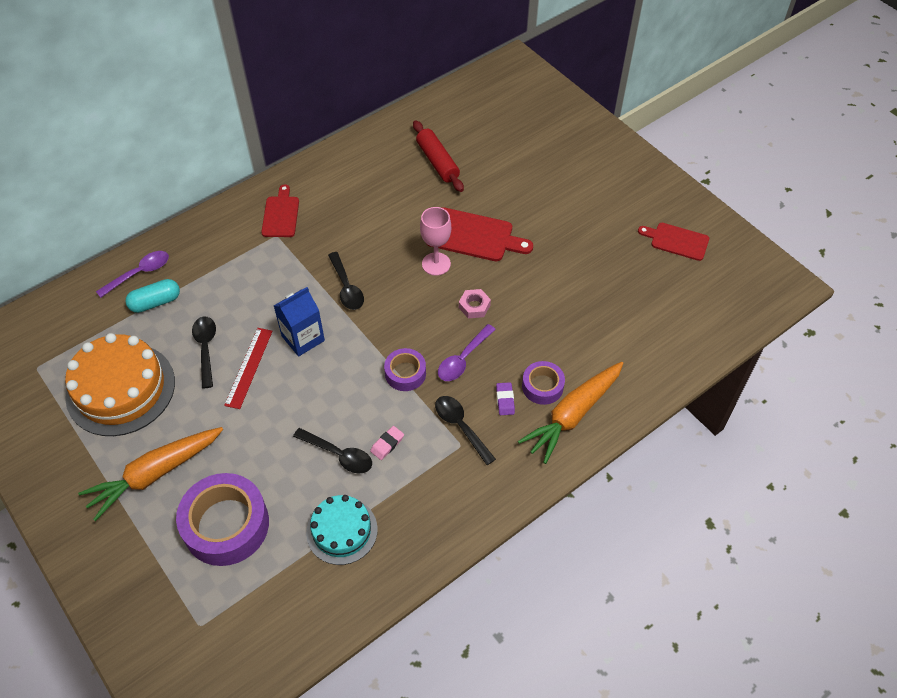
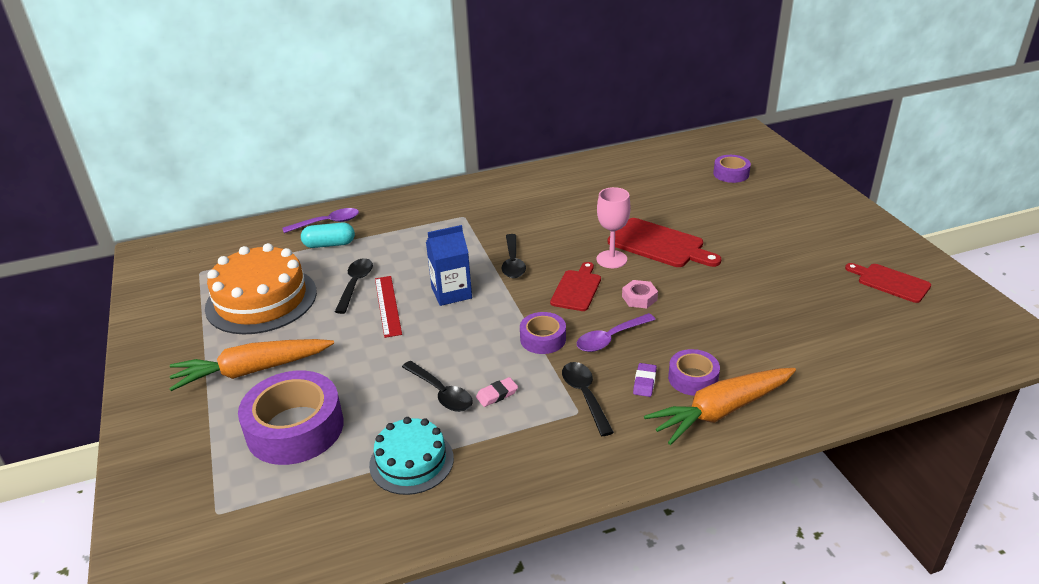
camera: 20 degrees right, 20 degrees down
(249, 367) = (388, 305): red ruler -> red ruler turned 45 degrees counterclockwise
(280, 214) = (475, 202): red cutting board -> red cutting board (577, 289)
(437, 162) = (643, 188): red rolling pin -> none
(514, 127) = (731, 174): none -> purple tape

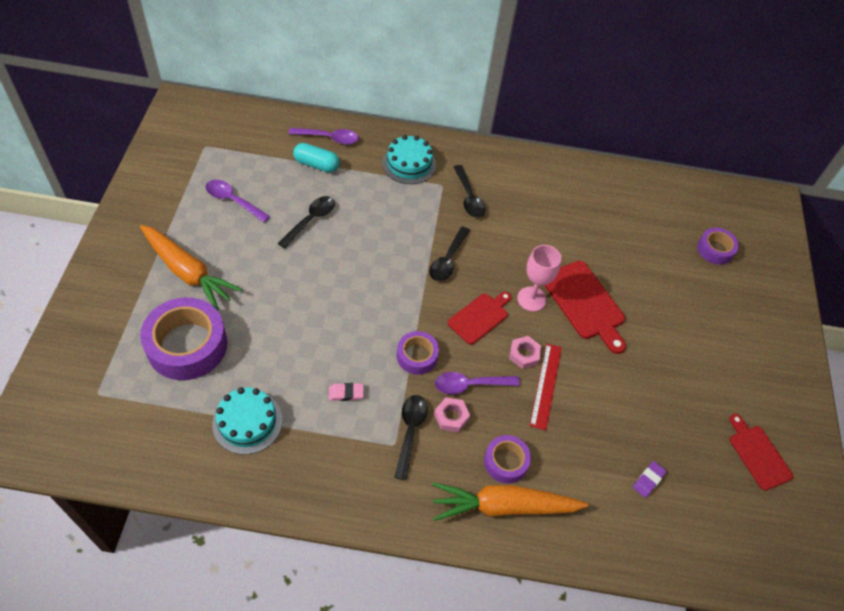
camera: 20 degrees right, 20 degrees up
(252, 371) = (188, 272): orange carrot -> orange carrot turned 150 degrees counterclockwise
(261, 300) = (233, 201): orange cake -> purple spoon
(388, 305) = (321, 256): red ruler -> red ruler (546, 385)
(420, 213) = (409, 164): none -> turquoise cake
(441, 393) = (307, 369): black spoon -> black spoon (469, 197)
(451, 293) = (378, 268): blue carton -> none
(614, 368) = (451, 417): none -> pink nut
(644, 382) = (465, 444): purple eraser -> purple eraser (648, 480)

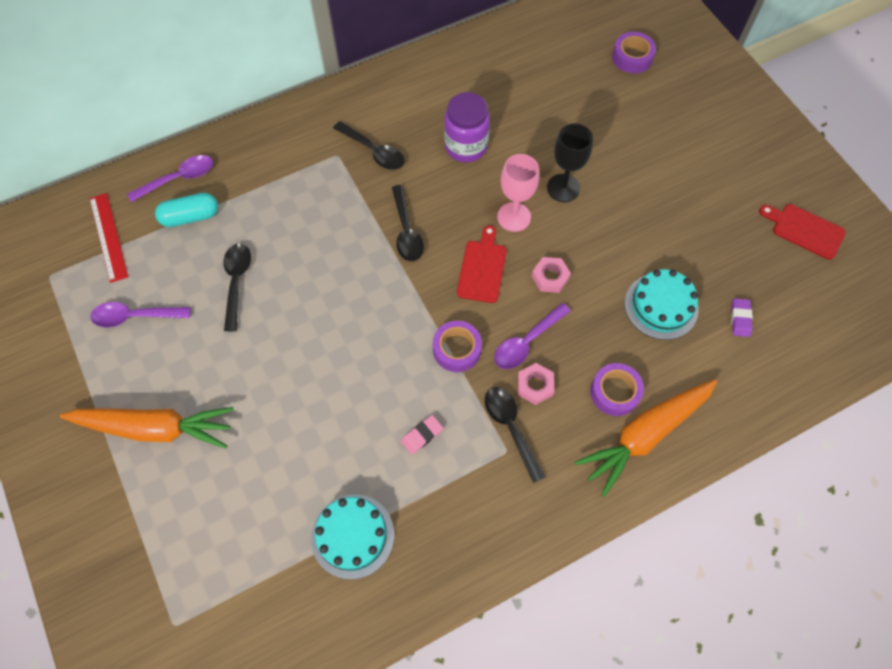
camera: 30 degrees left, 10 degrees up
(187, 345) = (224, 505): purple tape -> none
(409, 164) = (285, 153): turquoise cake -> turquoise cake (661, 306)
(536, 233) = (466, 146): none -> purple jar
(546, 385) = (592, 293): red ruler -> red ruler (108, 237)
(585, 303) = (563, 188): red cutting board -> black goblet

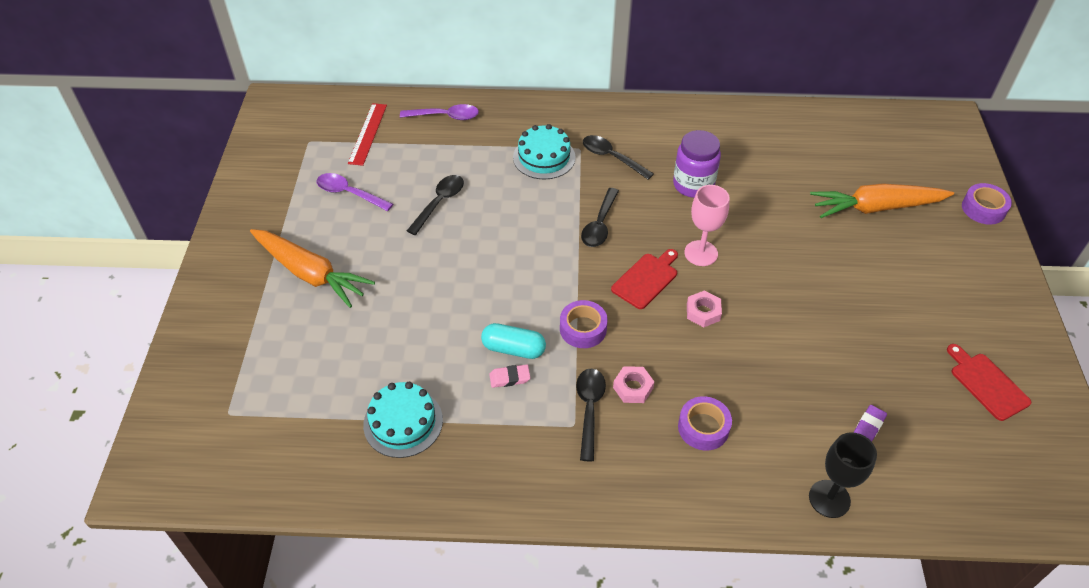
camera: 30 degrees right, 15 degrees down
(190, 217) = (436, 145): turquoise capsule -> turquoise capsule (513, 349)
(374, 151) = (612, 157): black spoon -> black spoon turned 150 degrees clockwise
(527, 342) = (648, 351): purple spoon -> none
(563, 188) = (761, 250): black goblet -> black goblet (829, 499)
(632, 57) = (895, 177): purple tape -> purple tape (983, 209)
(645, 435) = (709, 475): orange carrot -> orange carrot (876, 208)
(661, 306) = (794, 380): turquoise cake -> turquoise cake (544, 157)

